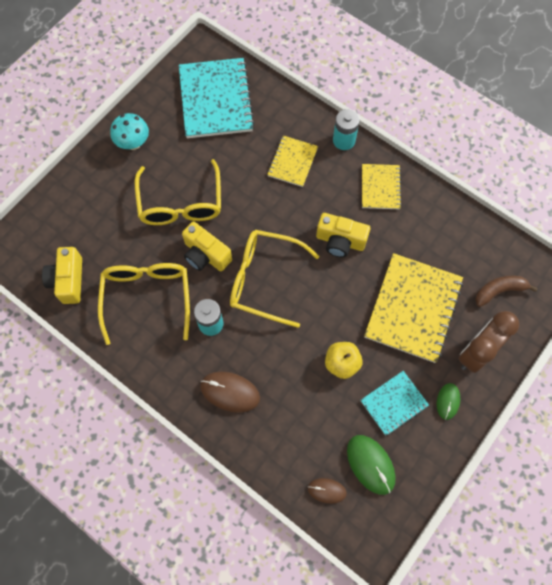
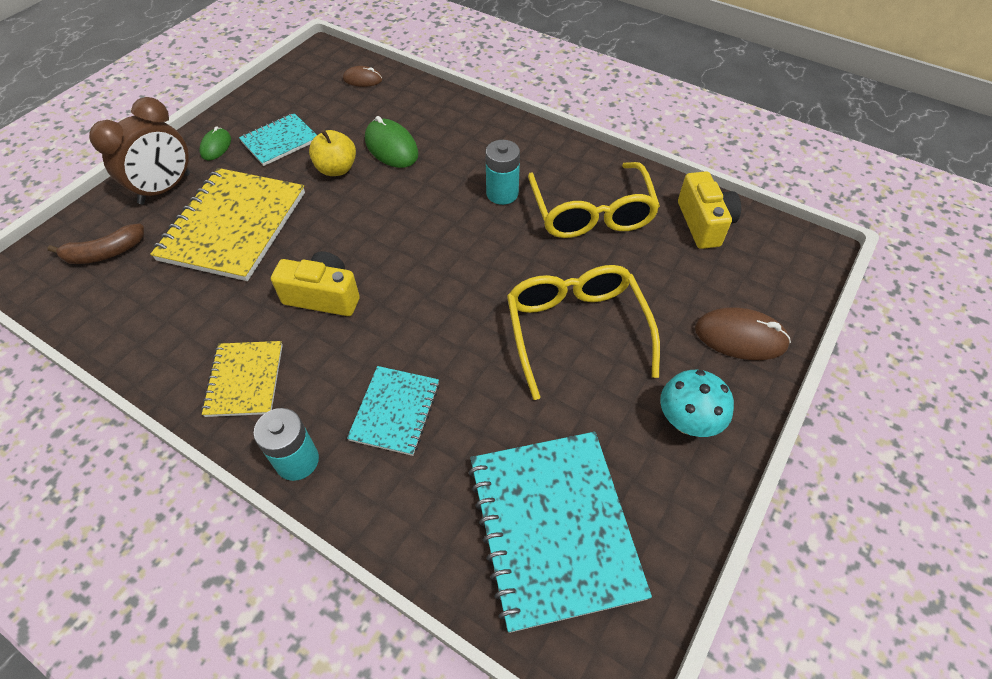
camera: 175 degrees right, 15 degrees down
(205, 255) = (523, 265): yellow camera -> none
(230, 392) = (469, 138): brown mouse -> brown mouse (740, 337)
(264, 280) = (436, 243): yellow glasses -> none
(292, 162) = (395, 411): yellow notebook -> turquoise notebook
(370, 464) = (315, 98): green mouse -> green mouse (391, 147)

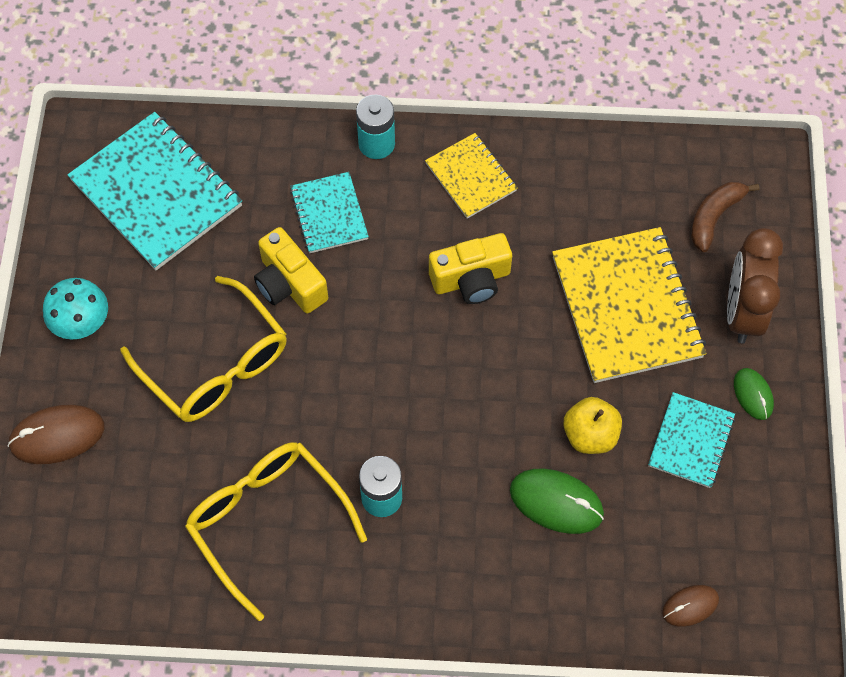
camera: 150 degrees right, 10 degrees up
(704, 223) = (135, 572): yellow camera -> yellow camera (289, 284)

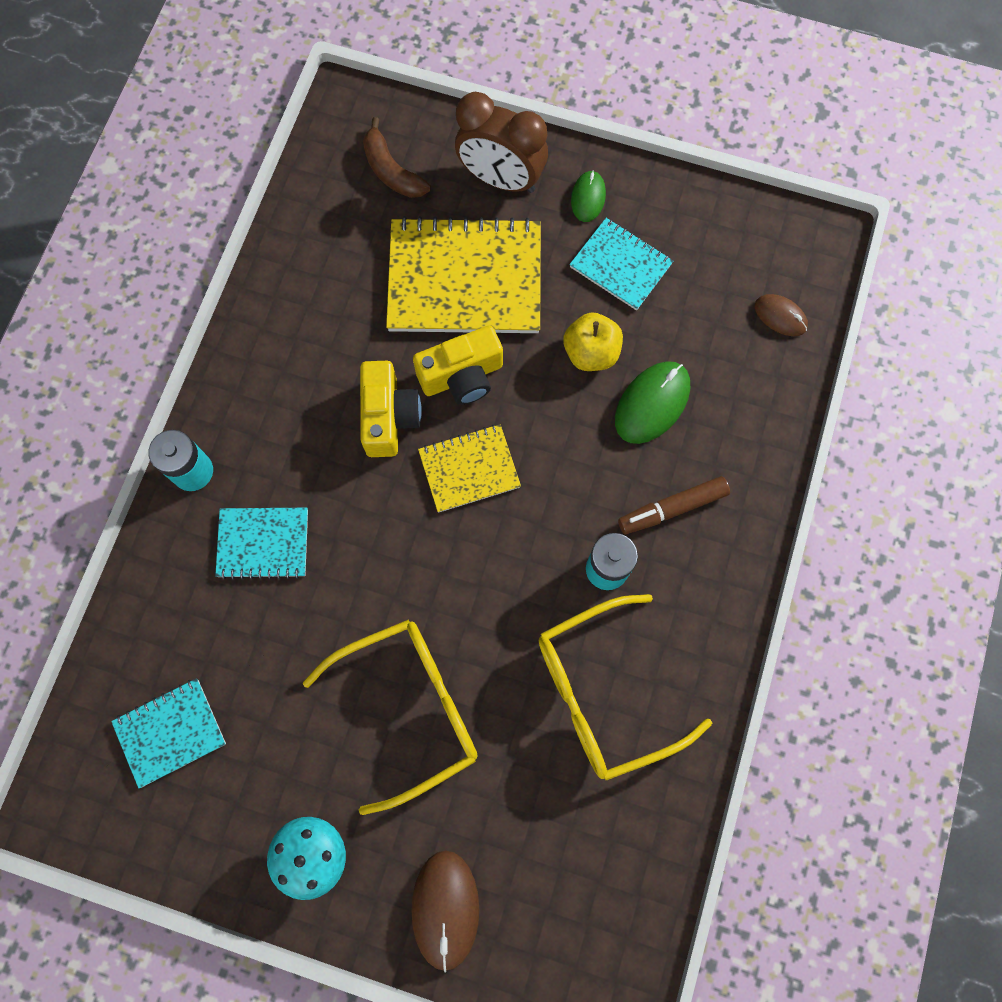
camera: 75 degrees left, 10 degrees up
(156, 193) = (170, 732): turquoise notebook -> turquoise notebook, size x0.55
(289, 284) = (335, 606): yellow camera -> yellow camera (462, 376)
(456, 543) = (672, 508): none -> brown marker
(471, 177) = (268, 385): yellow notebook -> yellow notebook (469, 469)
(690, 606) = (780, 316): brown mouse -> brown mouse turned 45 degrees counterclockwise
(753, 394) = (588, 198): green mouse -> green mouse turned 75 degrees counterclockwise

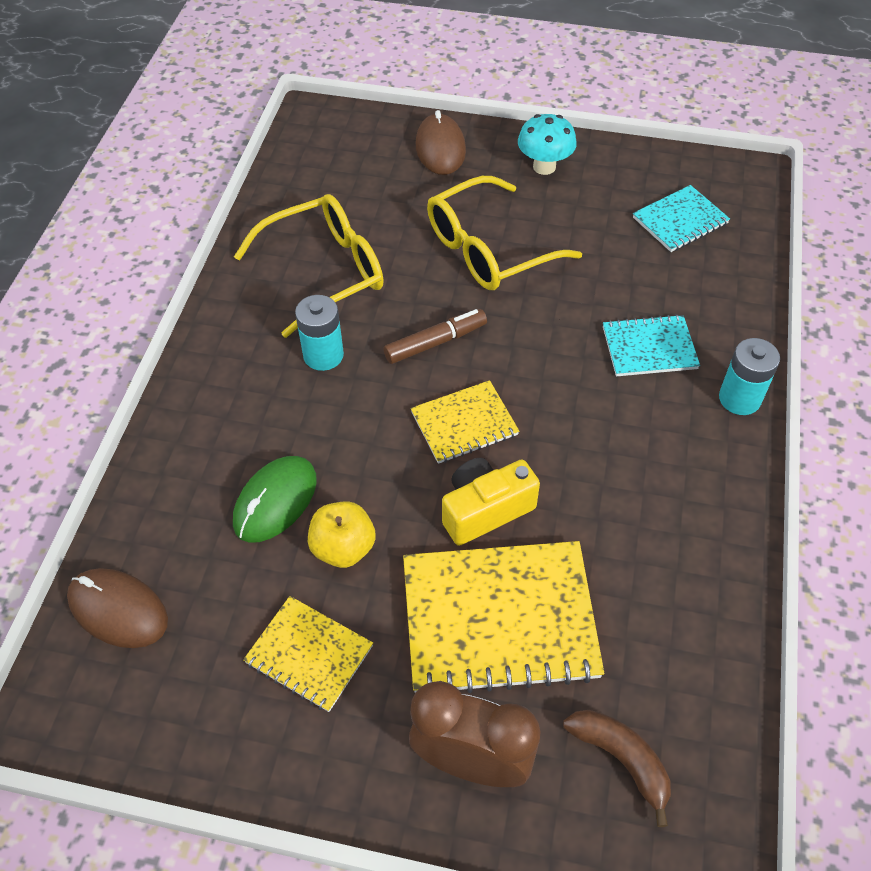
camera: 175 degrees right, 20 degrees down
(389, 417) = (556, 463): yellow camera -> none
(588, 198) = (352, 745): green mouse -> none
(620, 265) = (309, 654): turquoise notebook -> yellow notebook
(672, 508) = (259, 408): brown marker -> brown marker (435, 342)
(780, 316) = (118, 610): brown mouse -> brown mouse, size x1.65

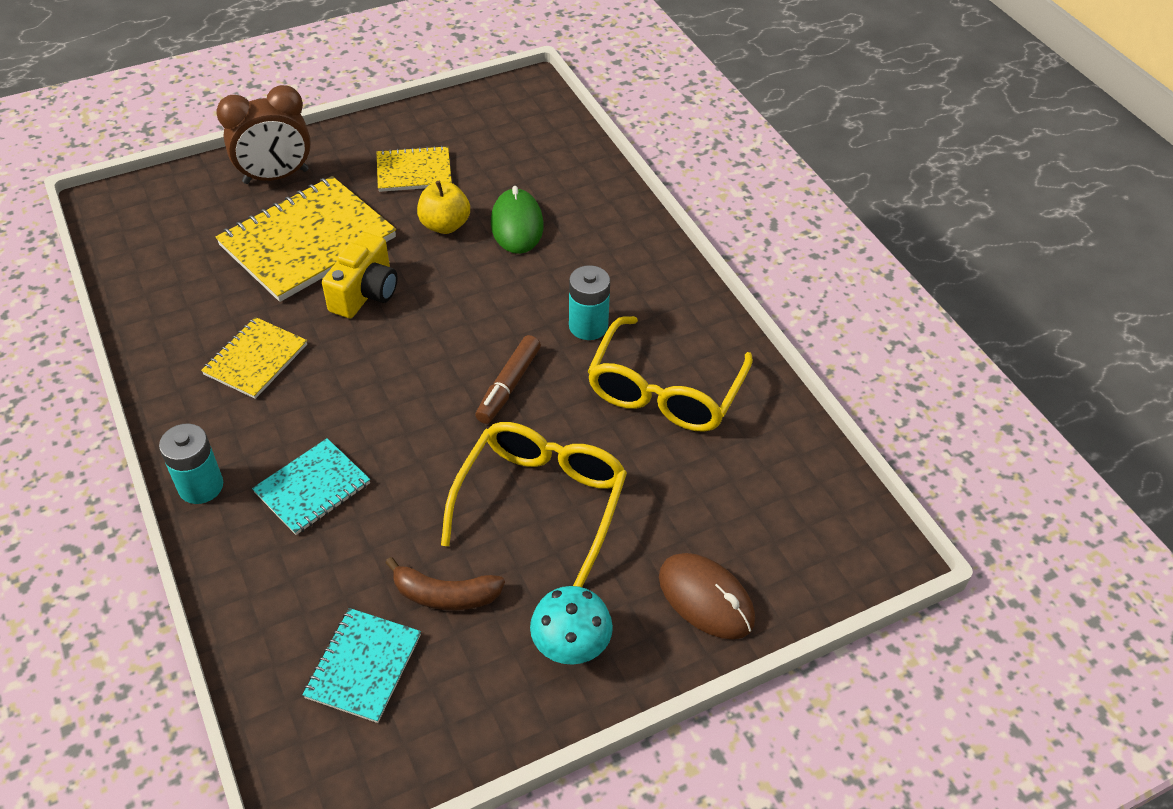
camera: 140 degrees right, 5 degrees down
(118, 610) = (548, 136): brown mouse -> none
(464, 424) = (429, 338): yellow notebook -> yellow notebook (256, 360)
(621, 759) = (184, 218): brown banana -> brown banana (445, 595)

